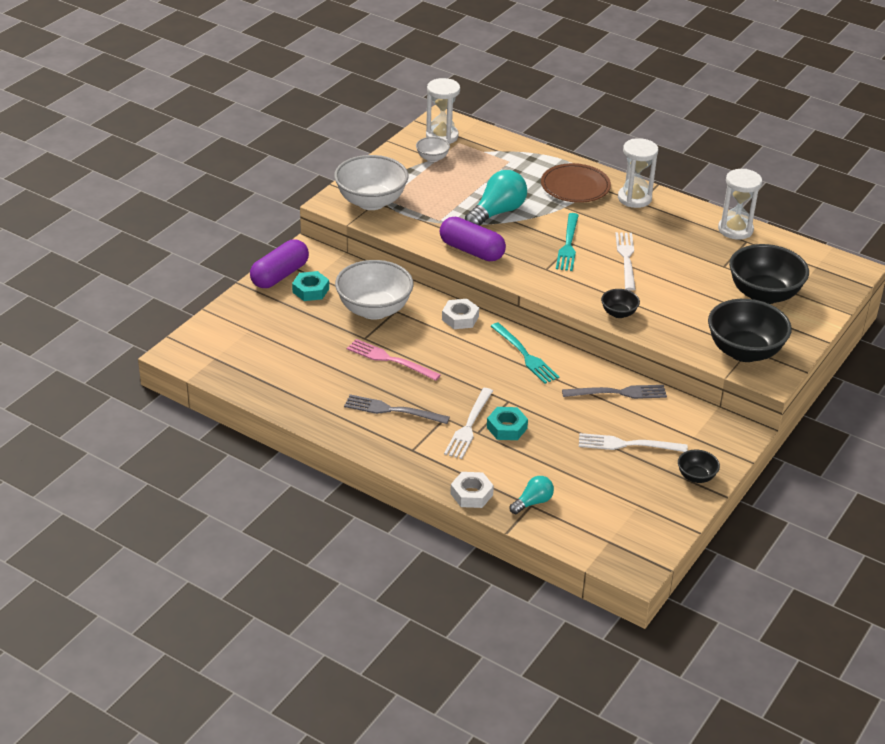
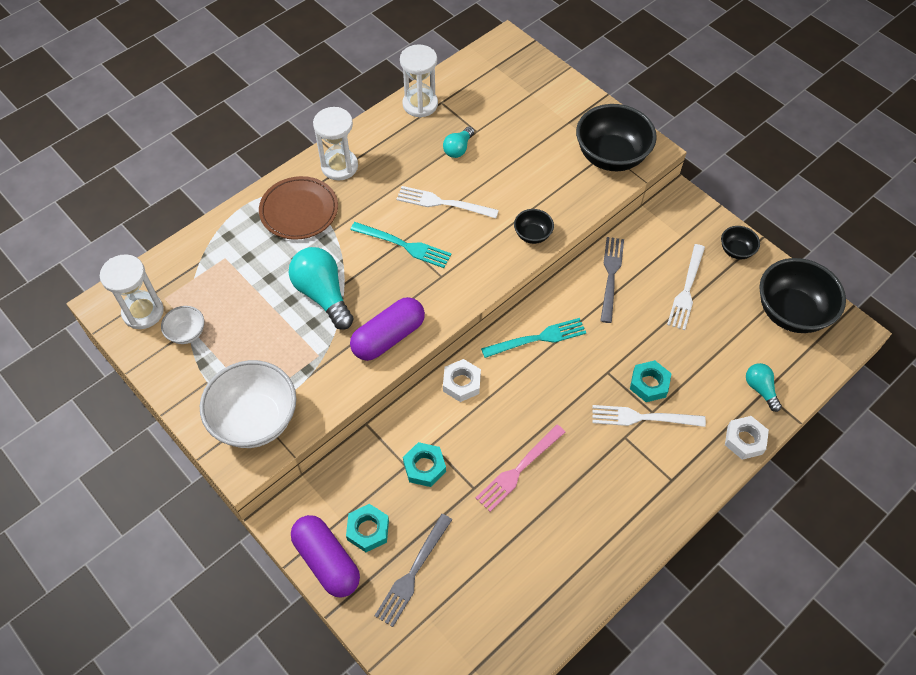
camera: 75 degrees left, 20 degrees up
(374, 310) = (424, 467): white bowl -> turquoise nut
(391, 410) = (605, 486): grey fork -> grey fork (413, 573)
(469, 426) = (642, 418): white fork -> white fork turned 150 degrees clockwise
(695, 258) = (458, 148): none -> turquoise light bulb
(764, 294) = (528, 116): black bowl -> black bowl (791, 312)

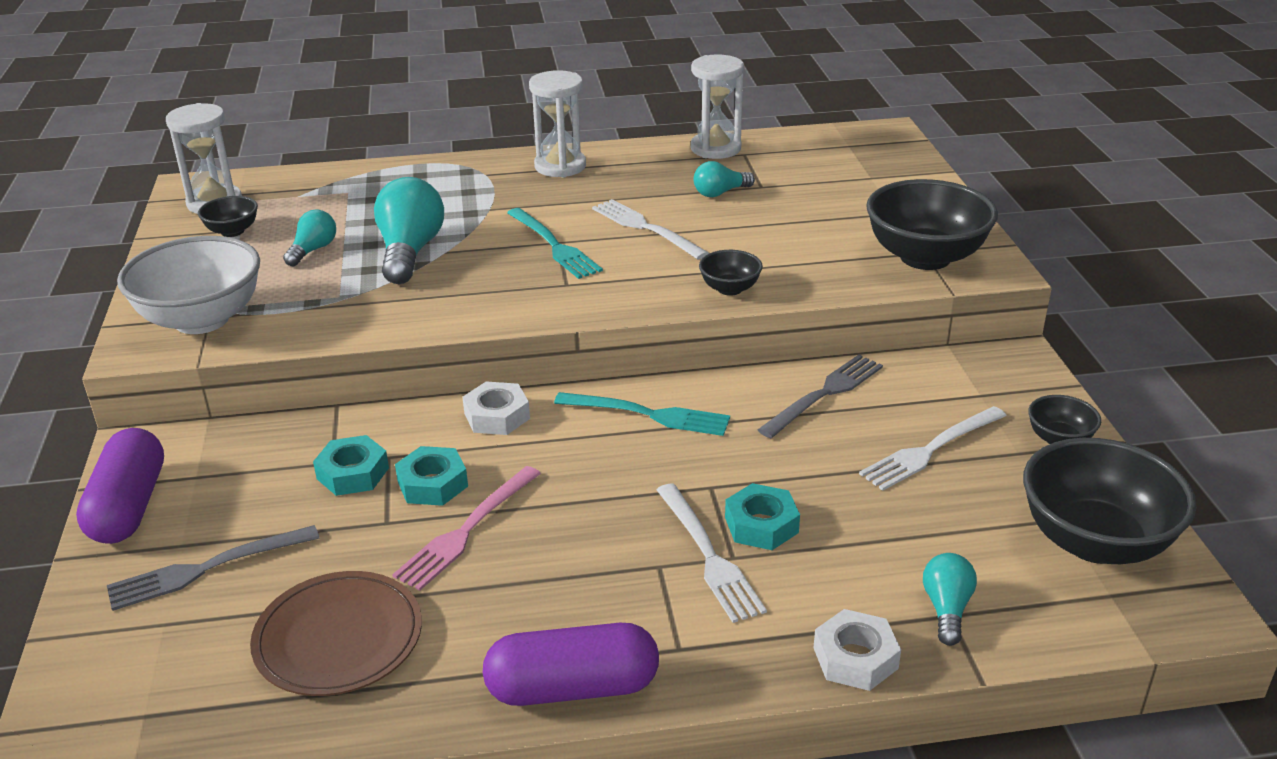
camera: 35 degrees right, 25 degrees down
(187, 333) = (232, 231): white bowl -> black bowl
(260, 324) = (313, 250): none -> turquoise light bulb
(299, 210) = (471, 184): brown plate -> brown plate (338, 638)
(368, 530) = (211, 501): turquoise nut -> turquoise nut (432, 484)
(388, 337) = (436, 310): purple capsule -> purple capsule (573, 688)
(518, 470) = (466, 531): pink fork -> pink fork turned 45 degrees counterclockwise
(642, 418) = (709, 556): white fork -> white fork turned 150 degrees counterclockwise

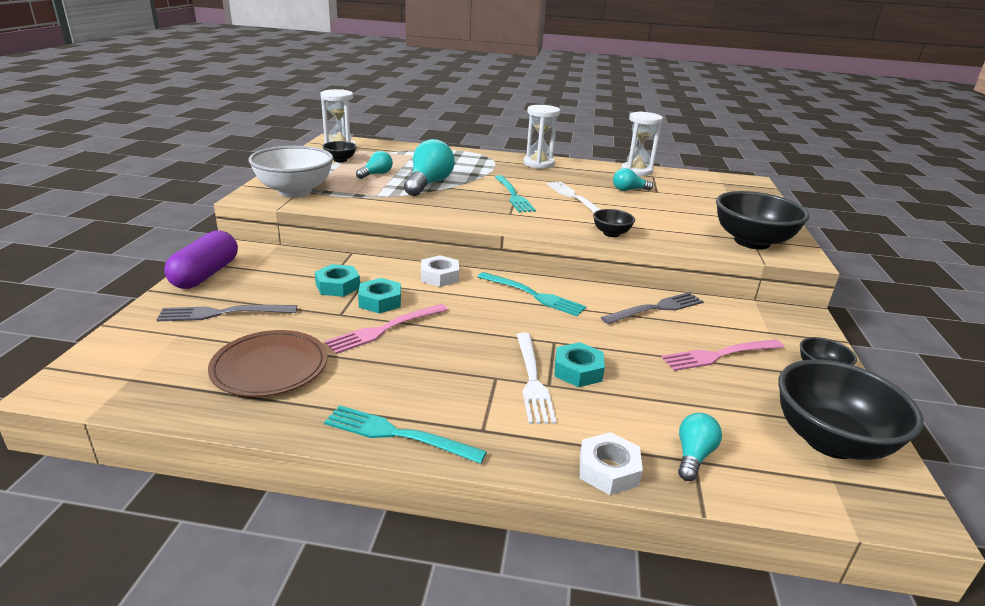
camera: 15 degrees right, 5 degrees down
(573, 688) = (396, 434): purple capsule -> turquoise fork
(930, 450) = (718, 355): white fork -> pink fork

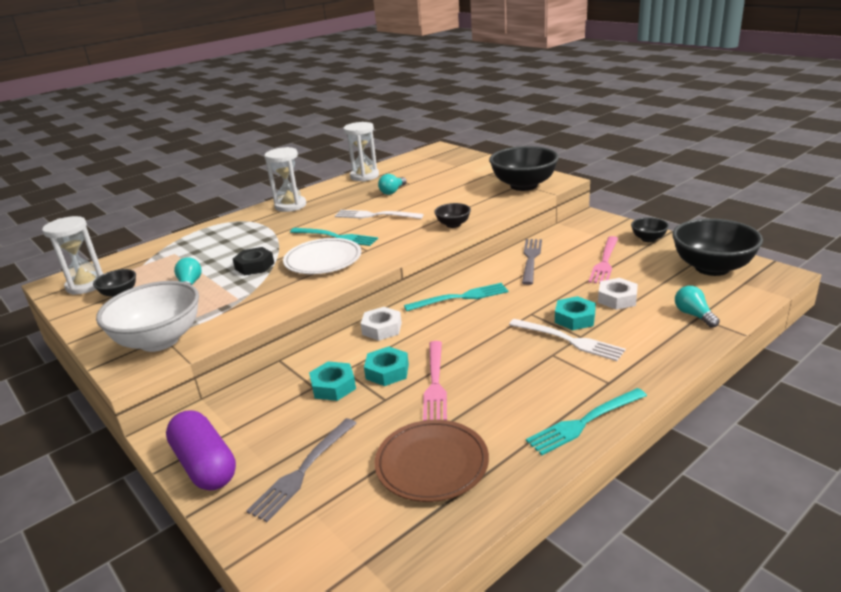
camera: 45 degrees left, 0 degrees up
(428, 184) = (254, 266): turquoise light bulb -> black nut
(470, 203) = (323, 260): none -> white plate
(608, 470) = (685, 349): white nut -> white nut (617, 299)

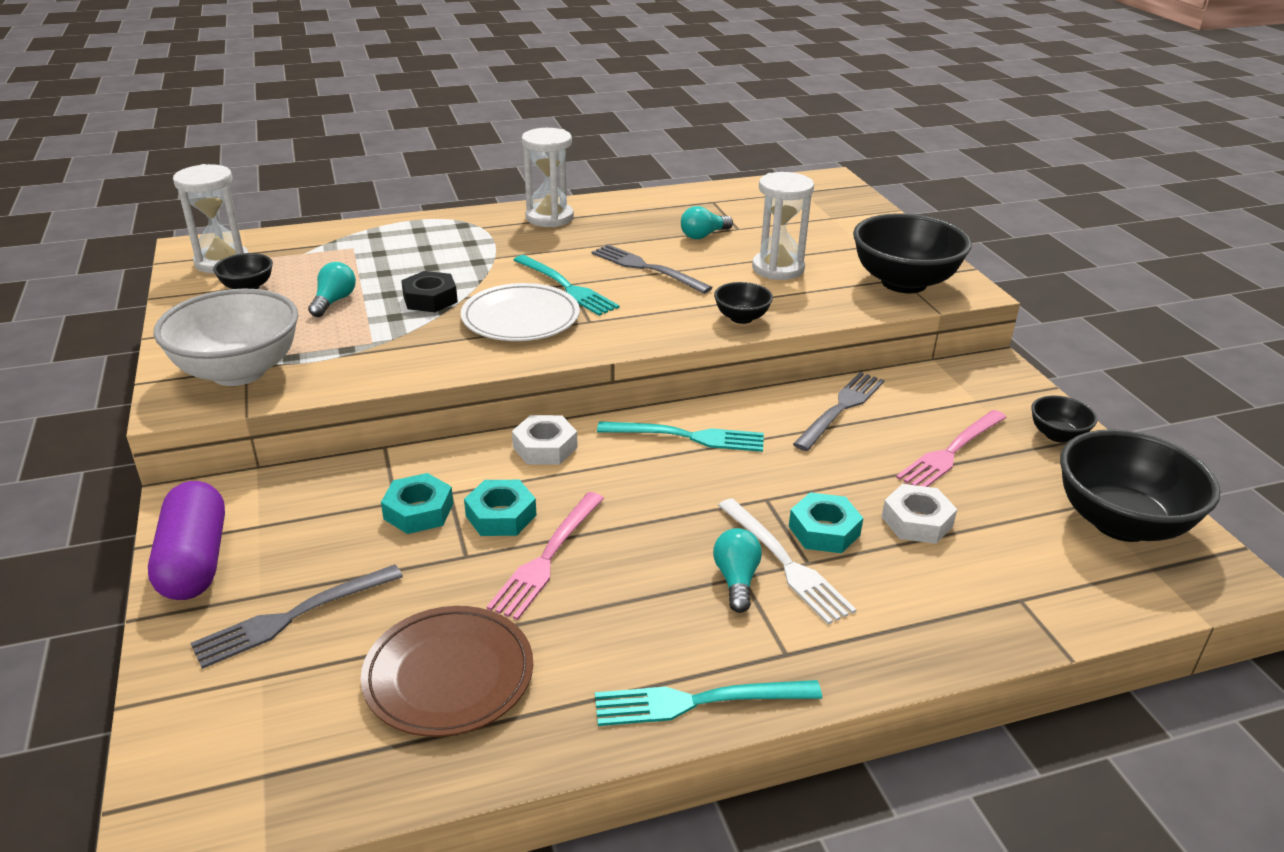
camera: 20 degrees right, 5 degrees up
(364, 176) = (686, 198): white hourglass -> white hourglass (778, 268)
(374, 215) = (645, 268): white fork -> grey fork
(694, 315) = (1016, 594): turquoise light bulb -> turquoise light bulb (736, 580)

